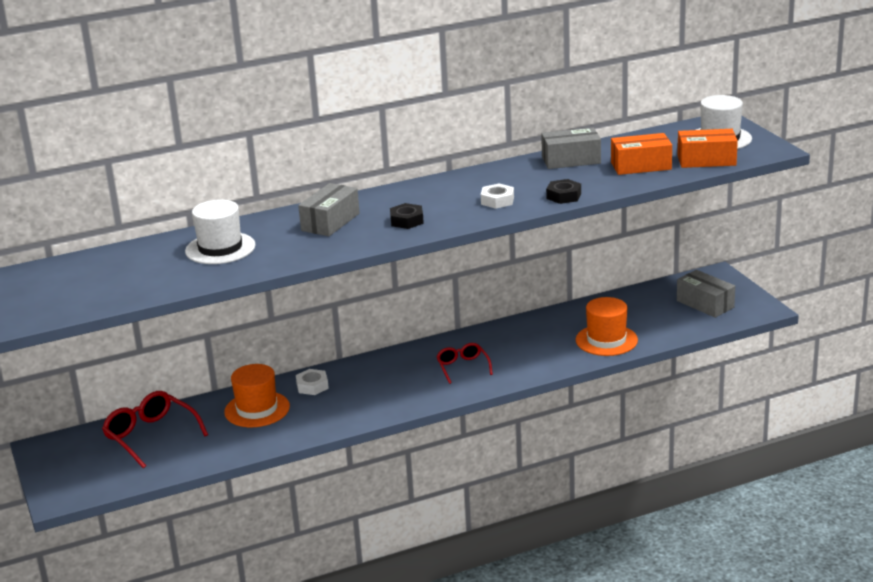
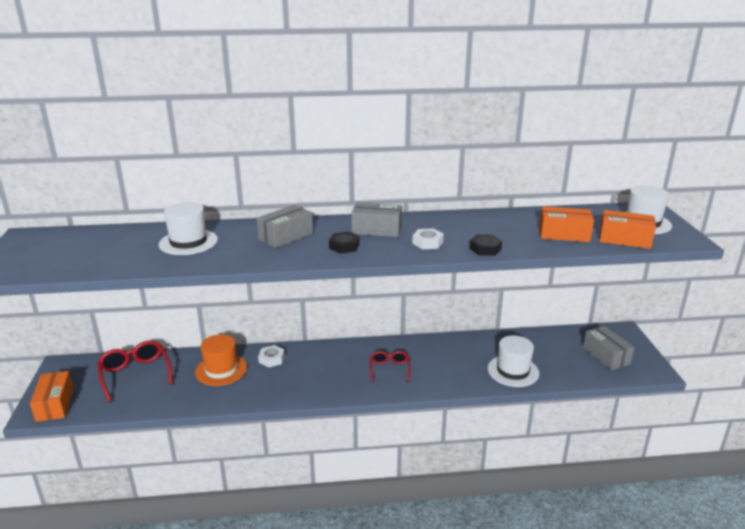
camera: 15 degrees right, 0 degrees up
(75, 485) = (55, 404): none -> orange box
(571, 160) = (506, 220): grey box -> grey box (377, 230)
(606, 340) = (513, 371): orange hat -> white hat

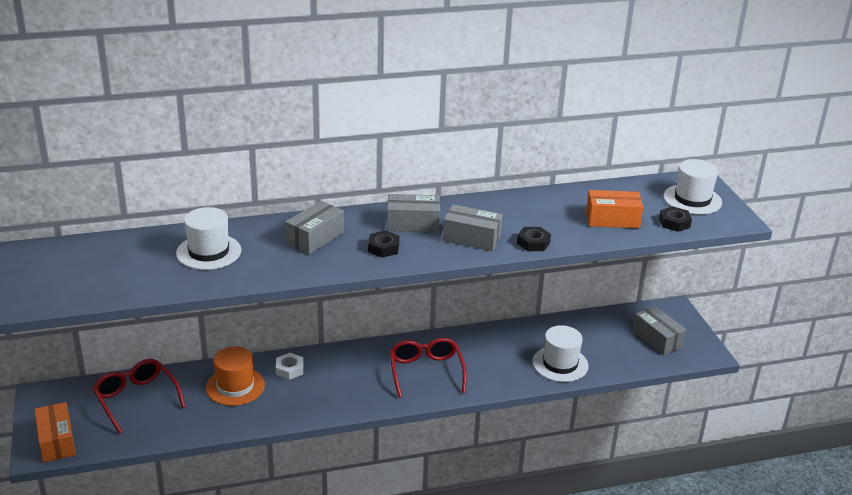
camera: 10 degrees left, 5 degrees up
(389, 369) = (426, 371): red glasses -> red glasses, size x1.62
(427, 243) = (471, 238): white nut -> grey box
(624, 239) = (674, 223): orange box -> black nut

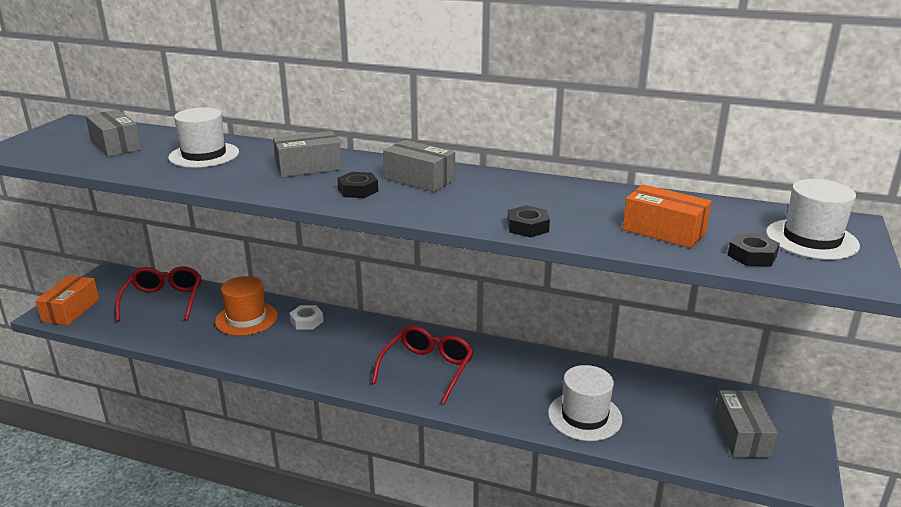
camera: 35 degrees right, 5 degrees down
(471, 238) = (462, 205): grey box -> grey box (116, 145)

